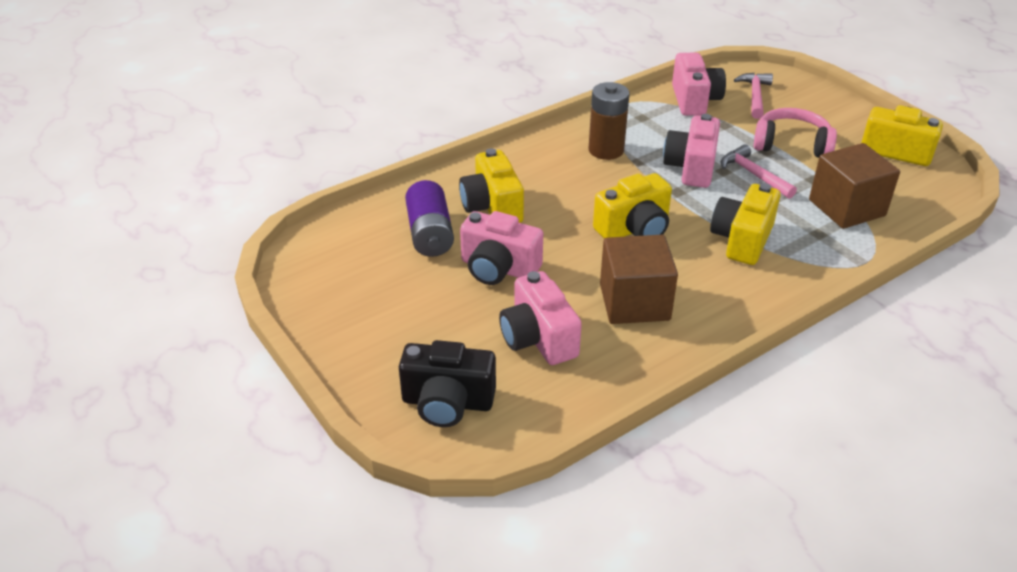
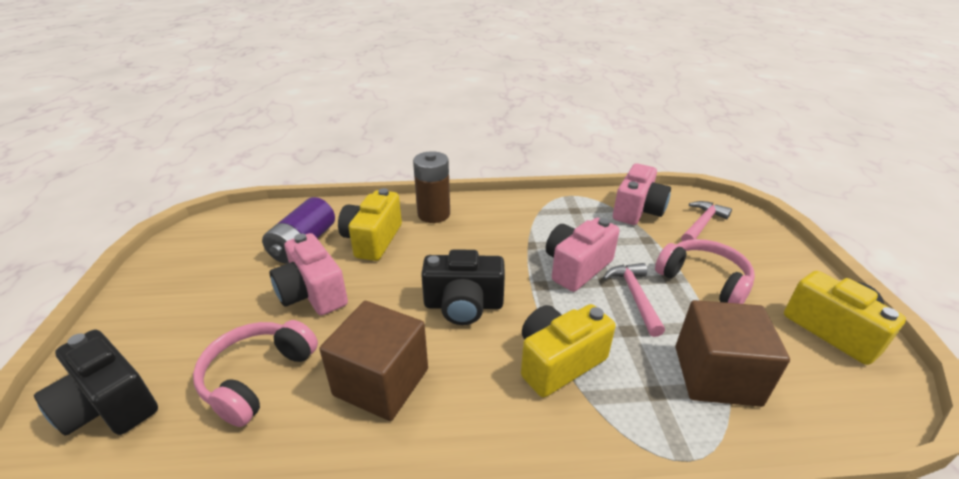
camera: 30 degrees right, 5 degrees down
(538, 338) = (257, 377): pink camera -> pink headphones
(606, 150) = (515, 226): brown battery -> brown battery (434, 214)
(634, 229) = (463, 305): yellow camera -> black camera

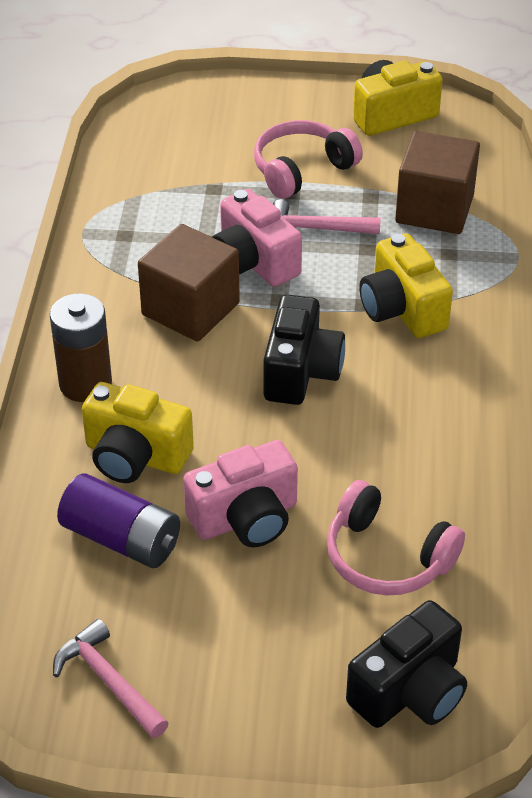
camera: 80 degrees left, 10 degrees up
(381, 382) = (409, 448): brown cube -> brown cube (190, 309)
(637, 210) = (145, 178): pink camera -> none
(702, 224) = (194, 133): pink hammer -> pink hammer (108, 681)

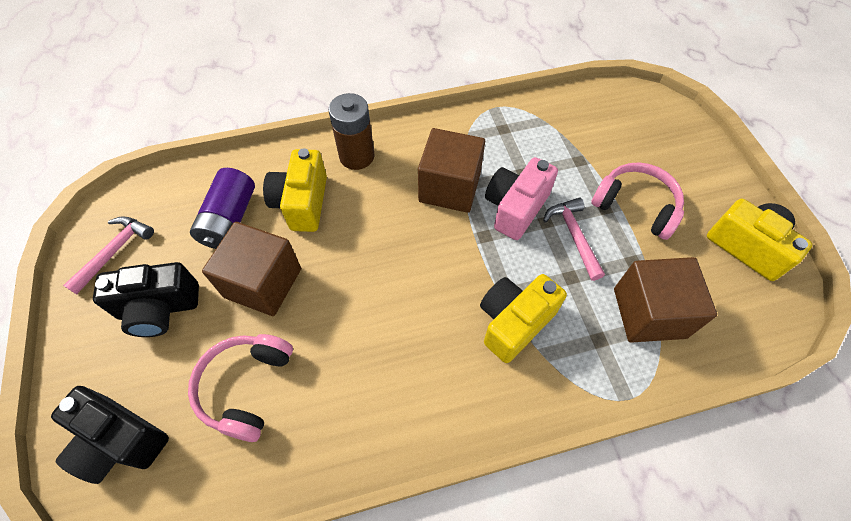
camera: 70 degrees right, 15 degrees up
(246, 518) = (263, 283): pink camera -> brown cube
(301, 371) = (415, 273): black camera -> black camera (159, 308)

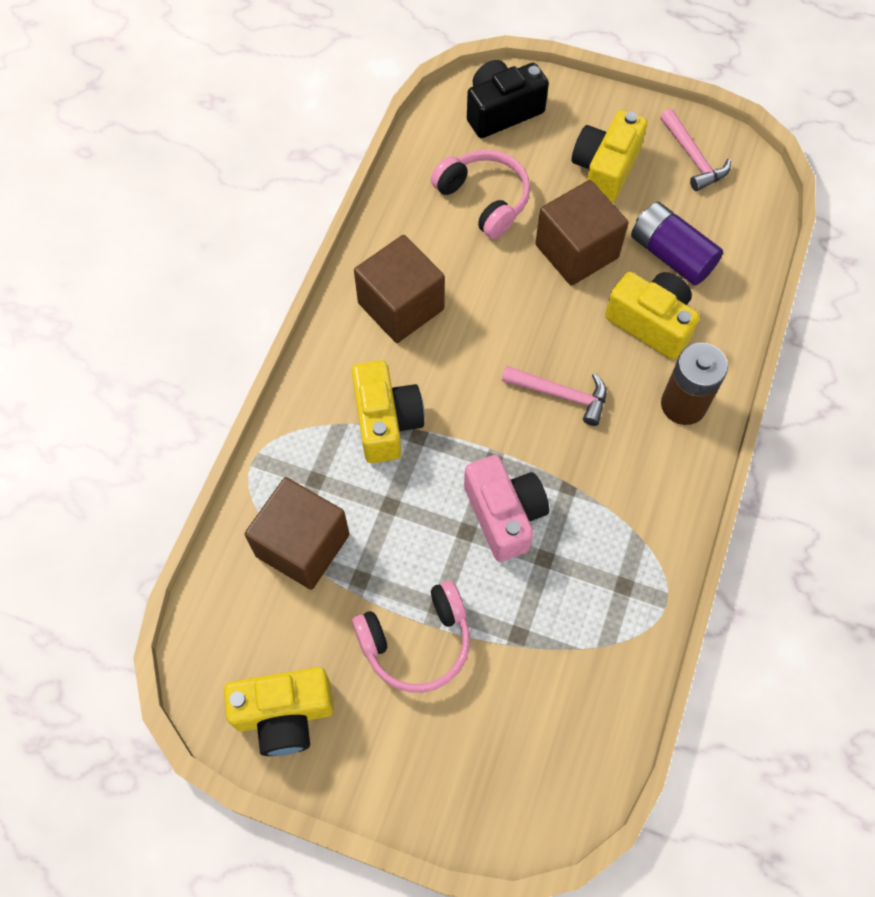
camera: 125 degrees right, 5 degrees up
(159, 308) = (605, 169): black camera -> yellow camera
(449, 187) = (577, 469): brown cube -> brown cube (401, 306)
(574, 236) = (430, 546): pink hammer -> pink hammer (561, 395)

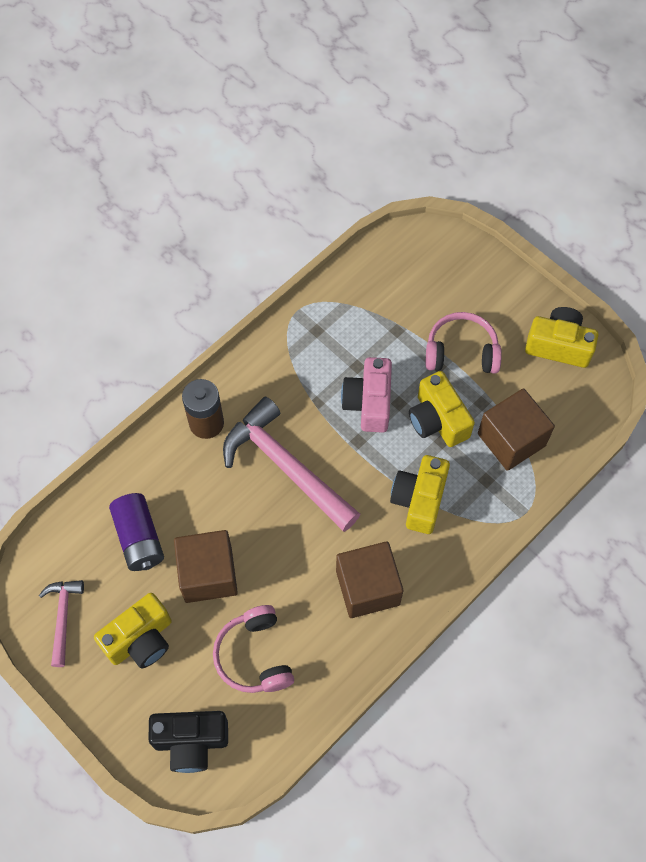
camera: 155 degrees left, 0 degrees up
(561, 395) = (286, 466): pink hammer -> pink hammer, size x1.93
(651, 323) = (190, 491): yellow camera -> yellow camera (437, 420)

